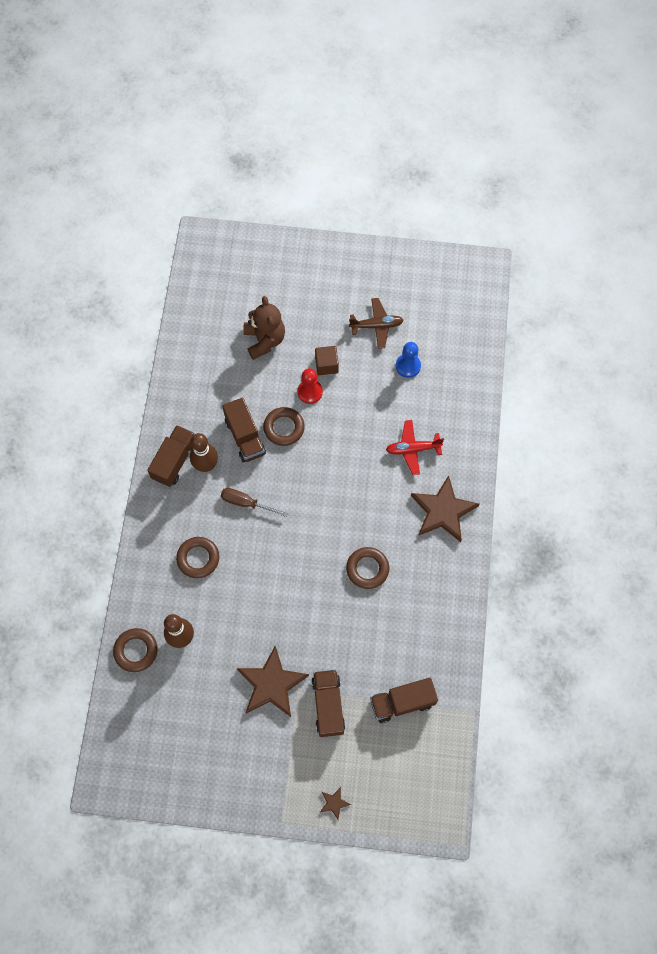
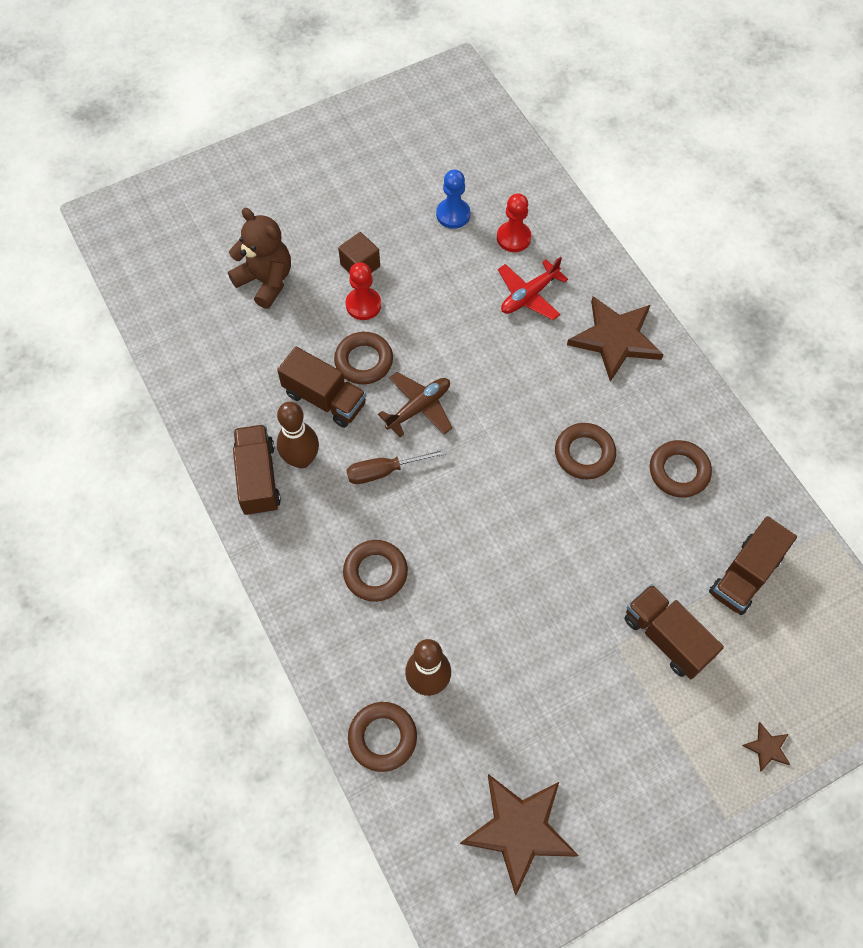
camera: 35 degrees left, 5 degrees down
(271, 684) = (581, 659): brown star -> brown star (519, 830)
(376, 326) = (384, 193): brown plane -> brown plane (419, 408)
(414, 617) = (679, 471): none -> brown ring
(433, 405) = (513, 238): none -> red pawn

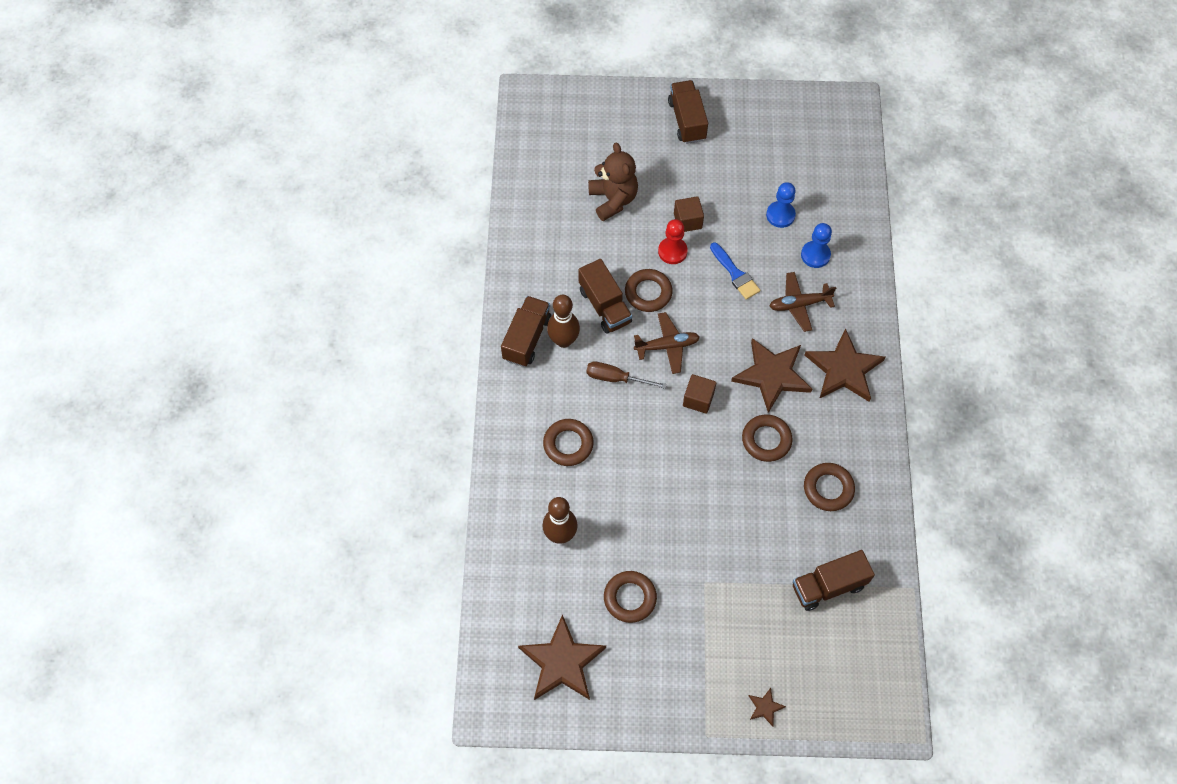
camera: 30 degrees right, 0 degrees up
(382, 737) = (508, 554): brown ring -> brown ring (630, 598)
(444, 296) = (735, 274): none -> blue brush
(487, 447) = (698, 399): none -> brown cube
(513, 238) = (815, 255): red pawn -> blue pawn
(529, 295) = (799, 304): red plane -> brown plane
(547, 382) = (772, 375): none -> brown star
(666, 637) = (742, 596): brown truck -> brown truck (687, 120)

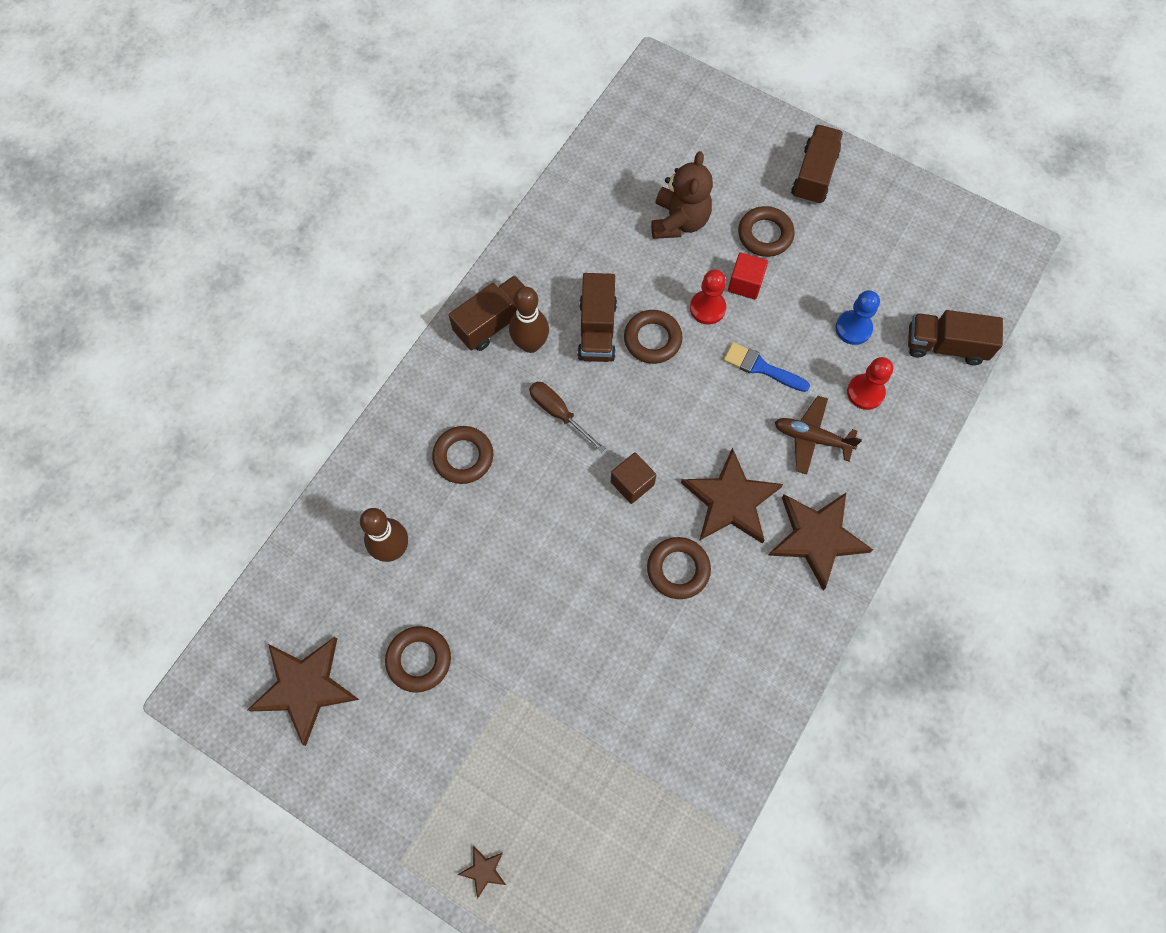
camera: 30 degrees right, 5 degrees up
(667, 346) = (636, 407): brown plane -> none
(687, 221) = (745, 283): brown cube -> red cube
(735, 274) = (761, 367): blue brush -> blue brush turned 120 degrees clockwise
(815, 255) = (865, 392): blue pawn -> red pawn
(828, 489) = (712, 663): brown ring -> brown ring (765, 235)
(828, 586) = (642, 774): brown truck -> brown truck (945, 346)

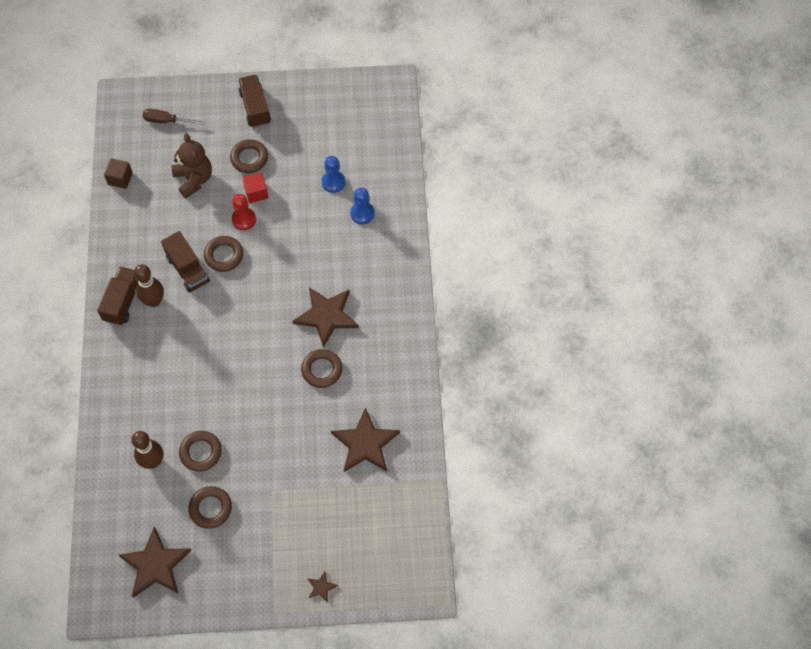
camera: 35 degrees left, 5 degrees down
(463, 457) = (158, 387): brown ring -> brown ring (201, 452)
(559, 413) = (197, 329): brown screwdriver -> brown screwdriver (167, 121)
(632, 483) = (266, 341): brown cube -> brown cube (120, 179)
(761, 367) = (296, 234): blue brush -> none
(811, 438) = (349, 256): brown plane -> none
(817, 537) = (385, 306): brown star -> brown star (365, 443)
(865, 392) = (362, 213): red pawn -> blue pawn
(945, 346) = (389, 162): brown truck -> none

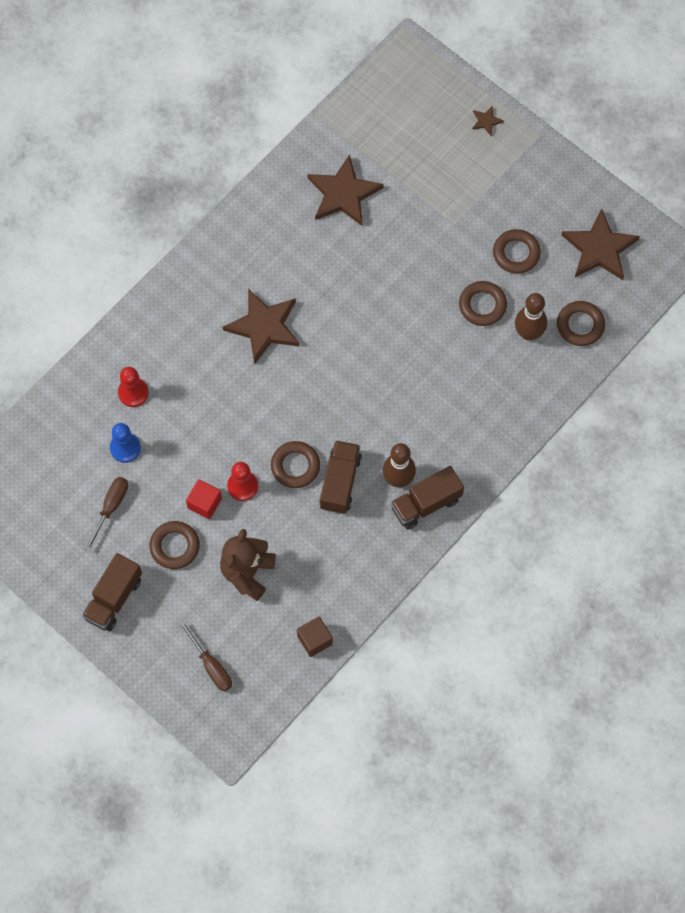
camera: 135 degrees left, 5 degrees up
(307, 147) = (111, 508): none -> brown screwdriver
(322, 370) = (316, 284): brown ring -> brown ring (580, 325)
(362, 213) = (133, 393): blue pawn -> red pawn

